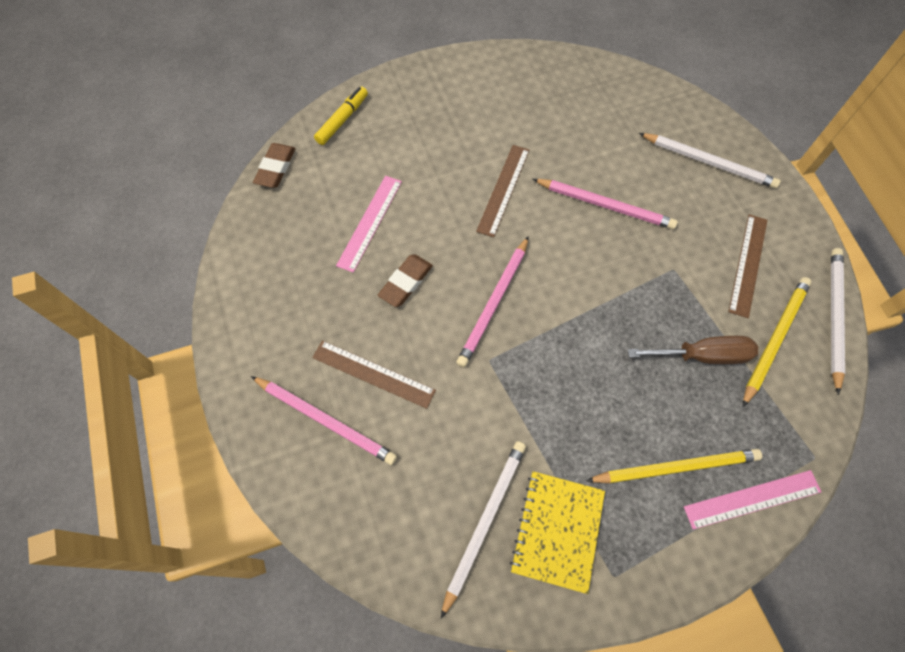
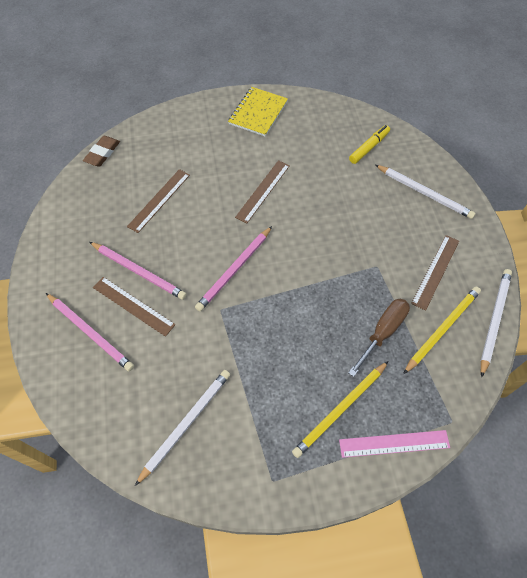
camera: 10 degrees right, 5 degrees down
(342, 120) = (159, 126): yellow marker -> yellow marker (369, 147)
(370, 222) = (159, 200): pink ruler -> brown ruler
(406, 282) = (174, 245): brown eraser -> none
(557, 531) = (238, 440): yellow notebook -> yellow notebook (258, 113)
(605, 205) = (336, 213): pink pencil -> pink pencil (139, 271)
(675, 467) = (340, 410): yellow pencil -> yellow pencil turned 135 degrees clockwise
(703, 355) = (383, 332): brown screwdriver -> brown screwdriver turned 60 degrees counterclockwise

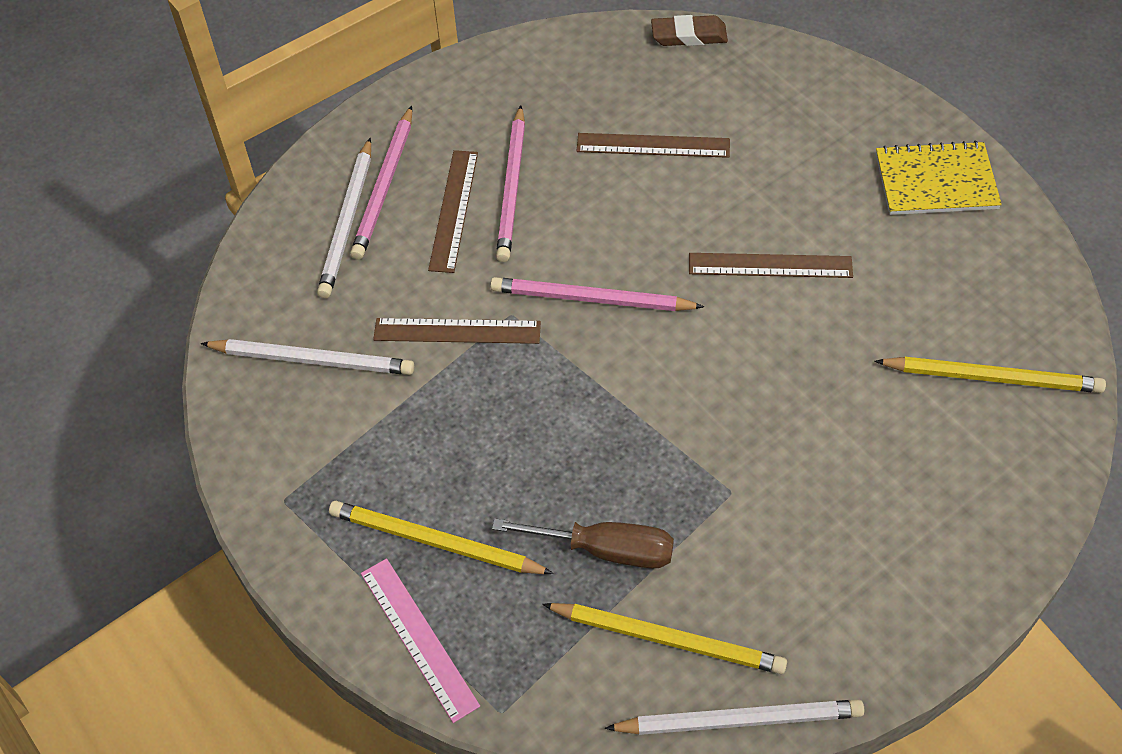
camera: 65 degrees right, 5 degrees down
(369, 147) = (992, 377): yellow marker -> yellow pencil
(424, 193) = (952, 508): white pencil -> white pencil (348, 221)
(435, 271) = (783, 588): brown ruler -> brown ruler (457, 331)

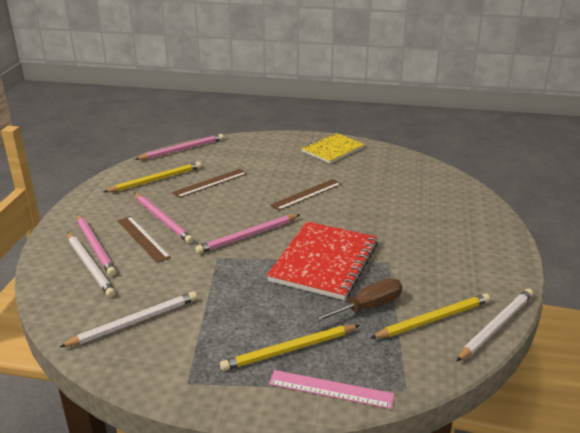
camera: 45 degrees left, 25 degrees down
(457, 331) = (199, 275): brown ruler -> none
(641, 425) = (324, 262): none -> red notebook
(689, 35) = (182, 149): brown eraser -> pink pencil
(992, 377) = (426, 187): yellow pencil -> yellow pencil (156, 180)

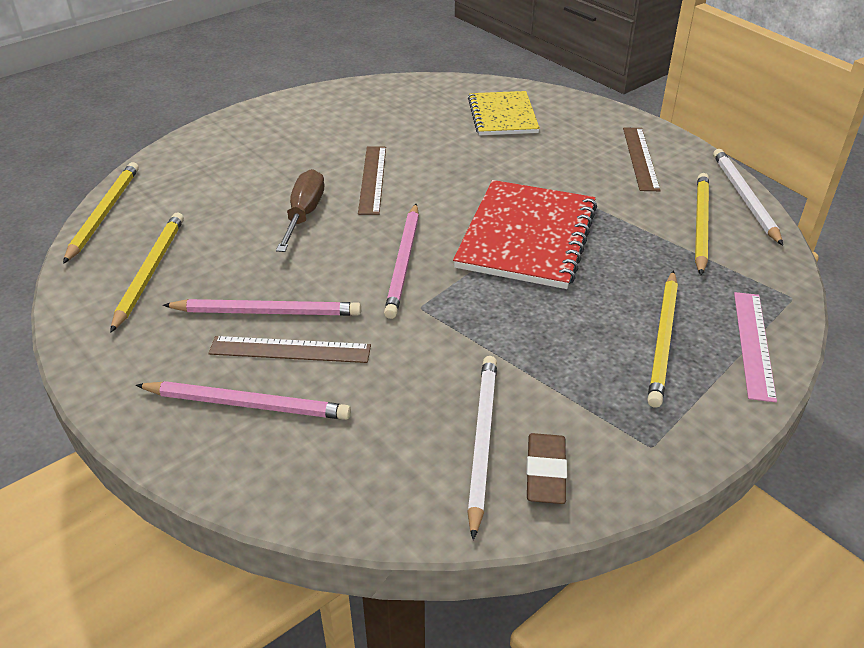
camera: 50 degrees left, 10 degrees up
(90, 266) = (294, 430): white pencil -> none
(130, 352) = (545, 472): none -> brown eraser
(182, 149) = (104, 213): pink pencil -> yellow pencil
(210, 183) = (234, 232): brown ruler -> brown ruler (641, 158)
(324, 262) = (527, 236): red notebook -> red notebook turned 45 degrees clockwise
(330, 389) = (754, 344): pink ruler -> pink ruler turned 45 degrees counterclockwise
(332, 149) = (300, 114): yellow notebook -> yellow notebook (502, 116)
(367, 307) = (640, 251): brown screwdriver -> brown screwdriver (304, 214)

